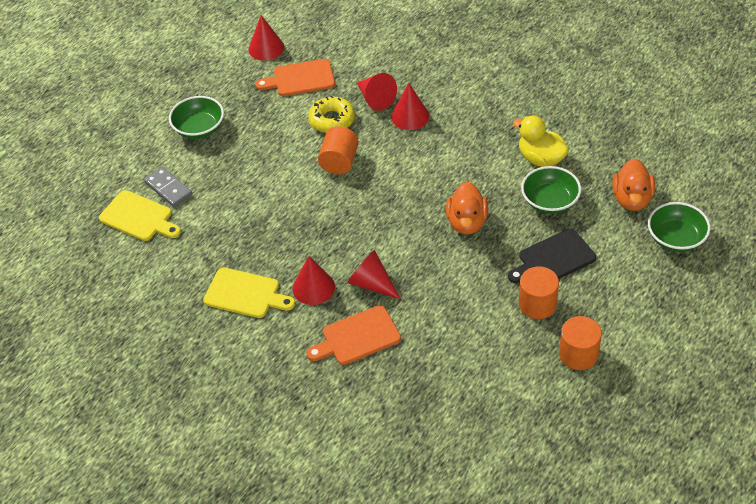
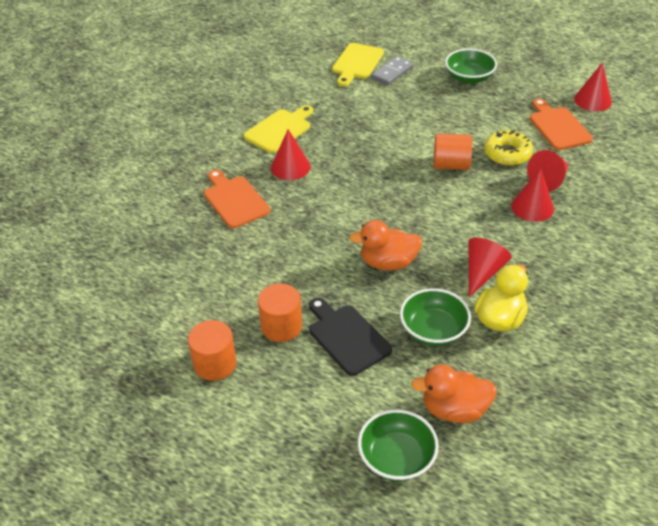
camera: 80 degrees right, 5 degrees down
(245, 294) = (279, 129): yellow cutting board -> yellow cutting board turned 150 degrees counterclockwise
(371, 283) = (298, 202): red cone -> red cone (482, 272)

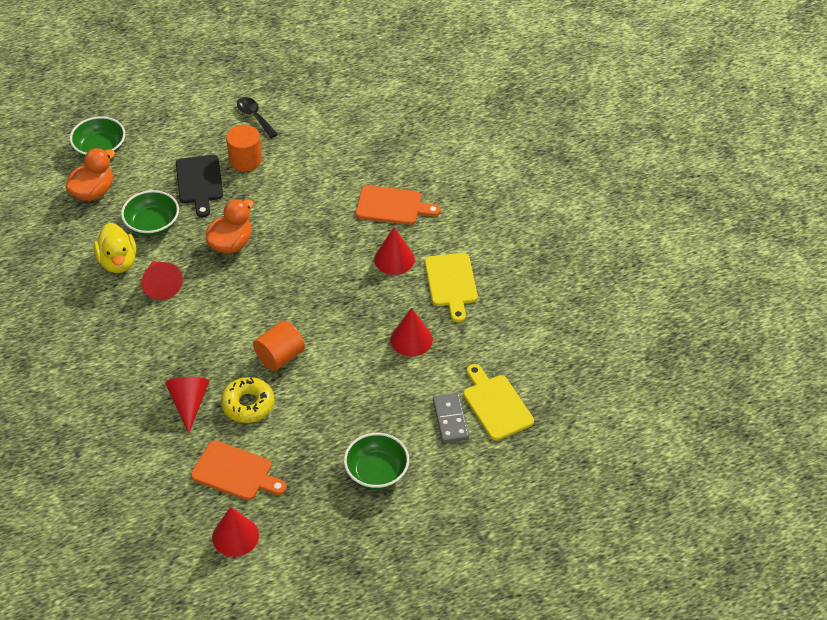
camera: 130 degrees right, 5 degrees up
(215, 364) = (254, 117): orange cylinder -> black spoon
(347, 337) = (199, 182): black cutting board -> black cutting board turned 75 degrees clockwise
(532, 207) = (177, 366): red cone -> red cone (411, 339)

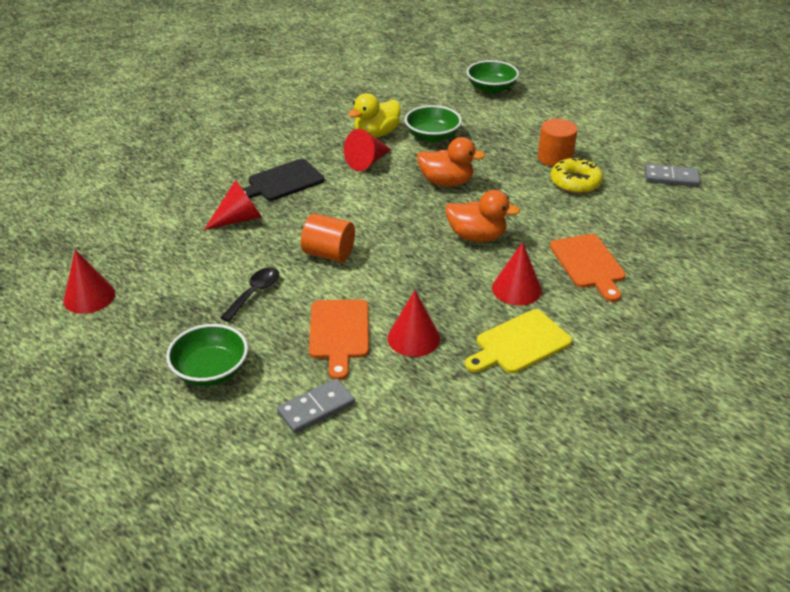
camera: 65 degrees right, 10 degrees down
(93, 192) = (442, 100): orange duck -> orange duck (476, 236)
(199, 182) = (502, 143): black cutting board -> black cutting board (282, 182)
(235, 472) = (169, 272): orange cutting board -> orange cutting board (339, 333)
(248, 404) = (257, 253): yellow donut -> yellow donut (575, 182)
(254, 117) = (612, 146): black spoon -> black spoon (255, 293)
(321, 105) = (671, 178): none -> grey domino
(496, 405) = (361, 443): yellow cutting board -> none

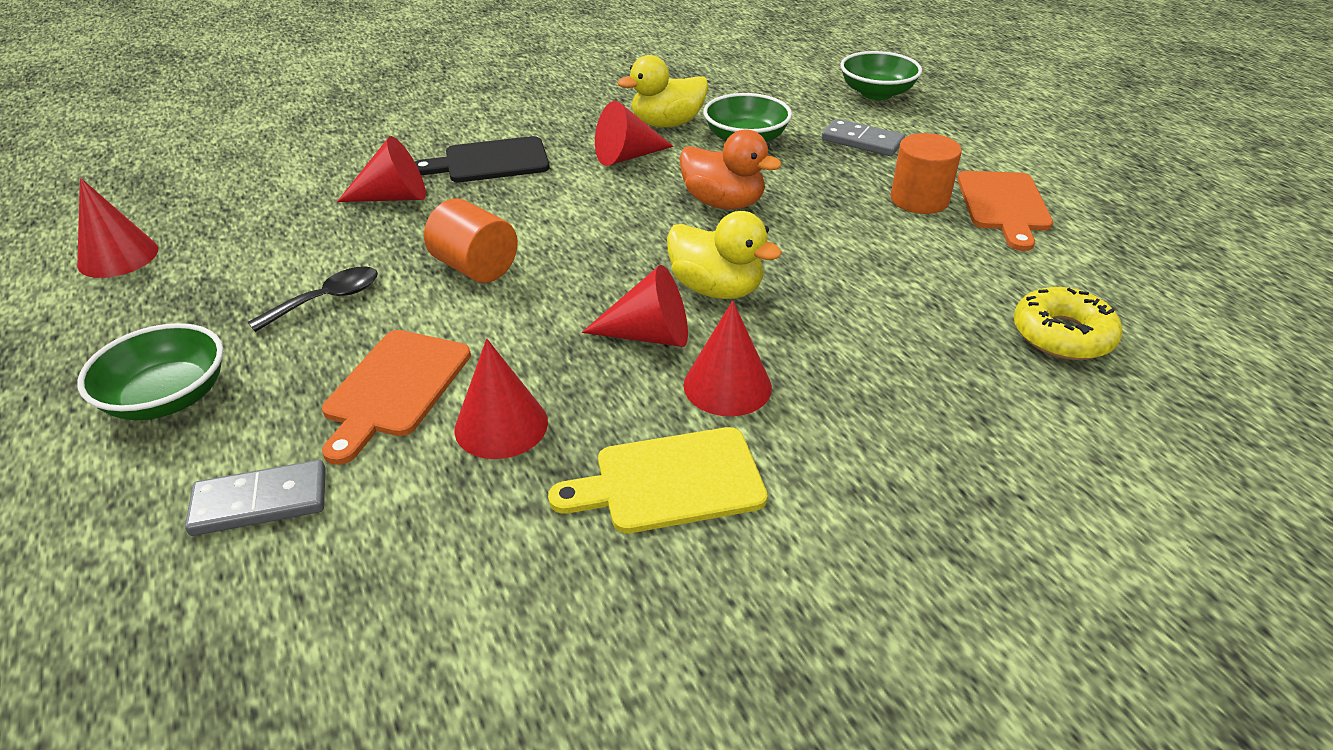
camera: 20 degrees right, 0 degrees up
(458, 271) = (649, 335): none -> red cone
(476, 236) = (716, 289): orange duck -> yellow duck
(575, 182) = (933, 240): yellow donut -> yellow donut (1062, 335)
(588, 264) = (880, 373): orange cutting board -> orange cutting board (1004, 205)
(671, 178) = (1111, 264): grey domino -> grey domino (862, 141)

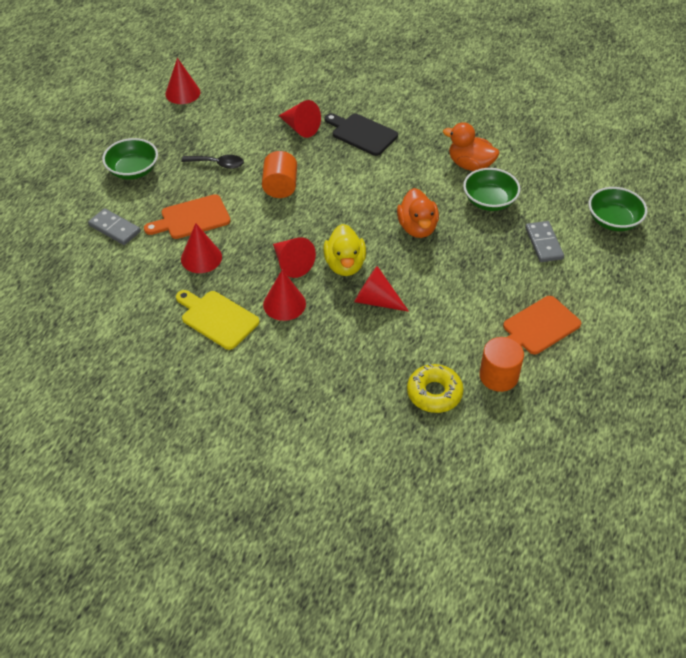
camera: 50 degrees right, 10 degrees up
(627, 156) = (420, 172): red cone -> red cone (376, 300)
(667, 124) = (470, 165): yellow duck -> orange duck
(919, 200) = (505, 293): orange cylinder -> orange cylinder (498, 376)

